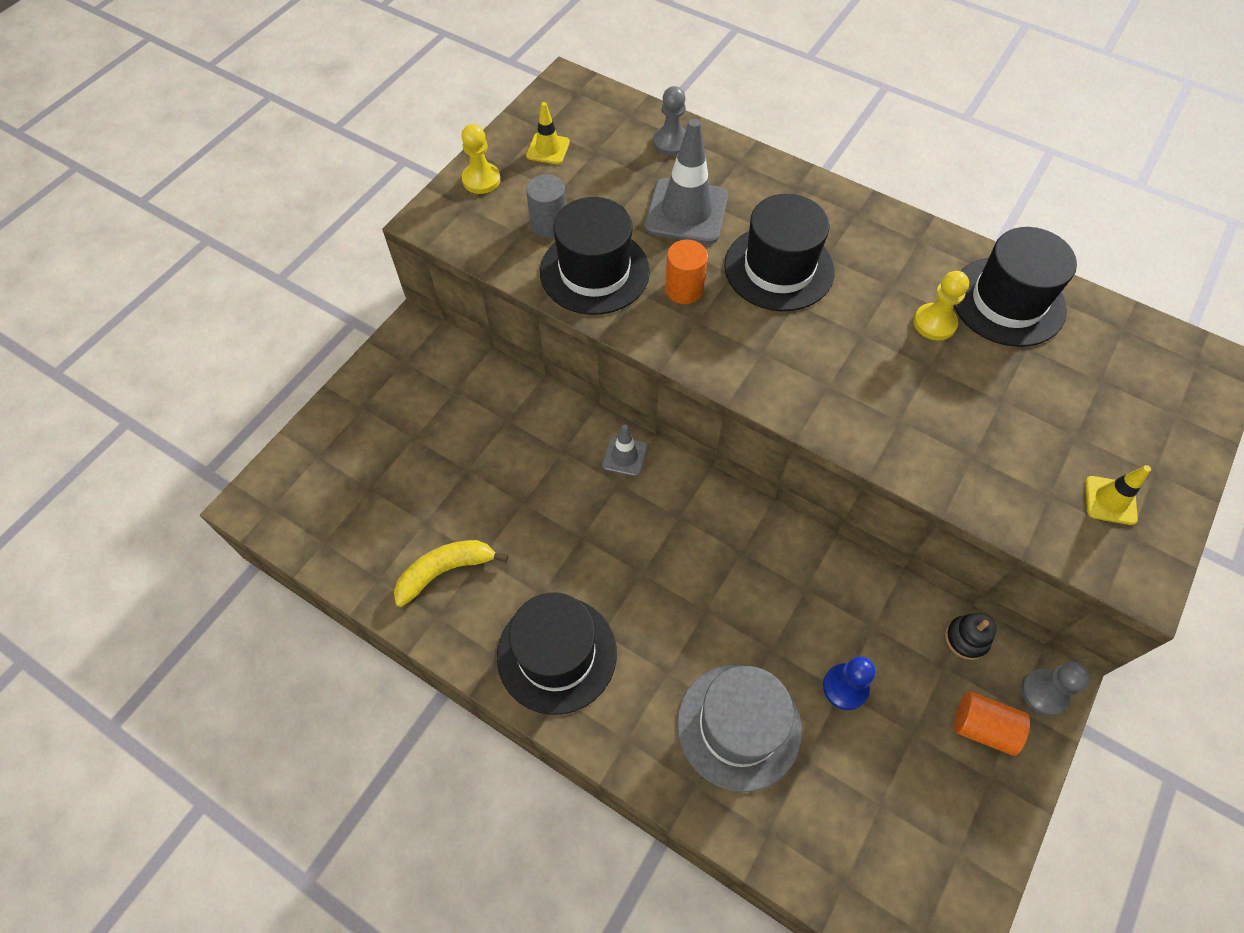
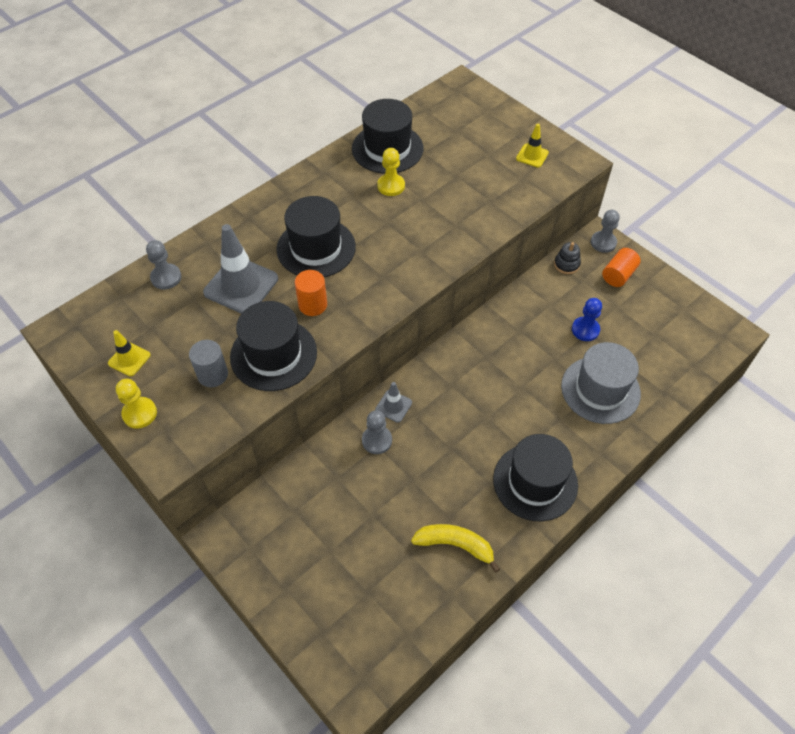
camera: 75 degrees left, 5 degrees down
(445, 571) = (455, 545): yellow banana -> yellow banana turned 120 degrees clockwise
(569, 450) = (377, 440): none -> grey pawn

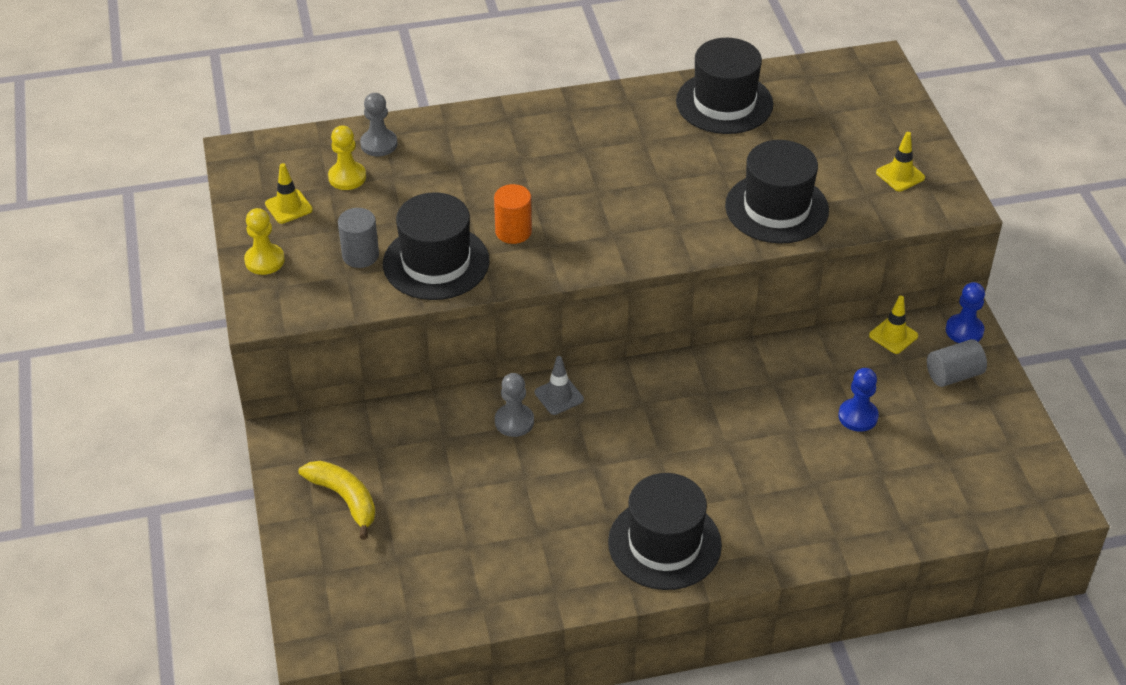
camera: 30 degrees right, 10 degrees down
(241, 285) = (451, 182): grey traffic cone -> none
(316, 248) = (560, 176): black hat -> black hat (776, 208)
(391, 186) = (696, 144): yellow pawn -> yellow pawn (347, 177)
(455, 545) = (524, 561): yellow banana -> yellow banana (345, 499)
(566, 264) = (893, 336): black stacking toy -> yellow traffic cone
(600, 390) = (823, 487): grey hat -> none
(603, 242) = (964, 330): grey pawn -> blue pawn
(618, 275) = (953, 375): orange cylinder -> grey cylinder

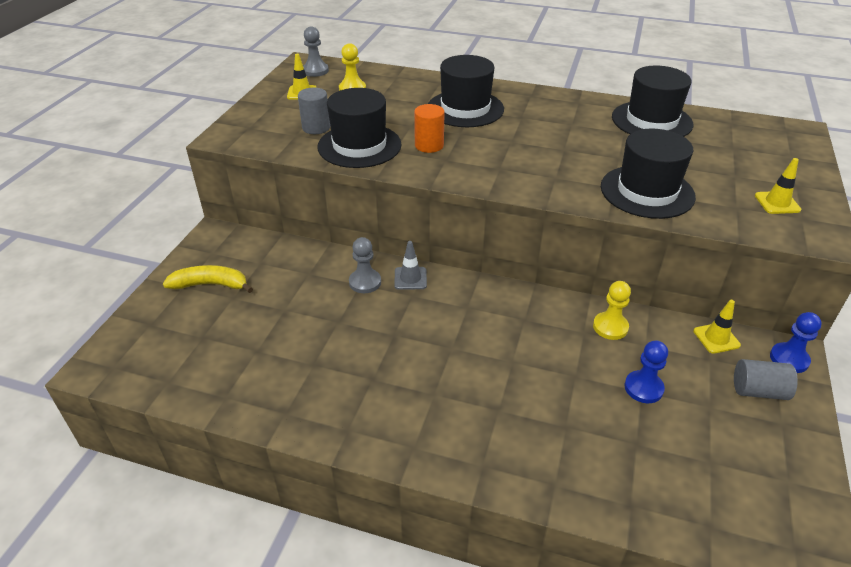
camera: 30 degrees right, 5 degrees down
(264, 260) = (257, 113): yellow pawn -> yellow pawn (610, 327)
(345, 499) = (211, 285): yellow banana -> yellow banana turned 75 degrees counterclockwise
(379, 144) = (389, 79): grey pawn -> grey pawn (315, 71)
(664, 543) = (400, 417): black hat -> black hat (465, 108)

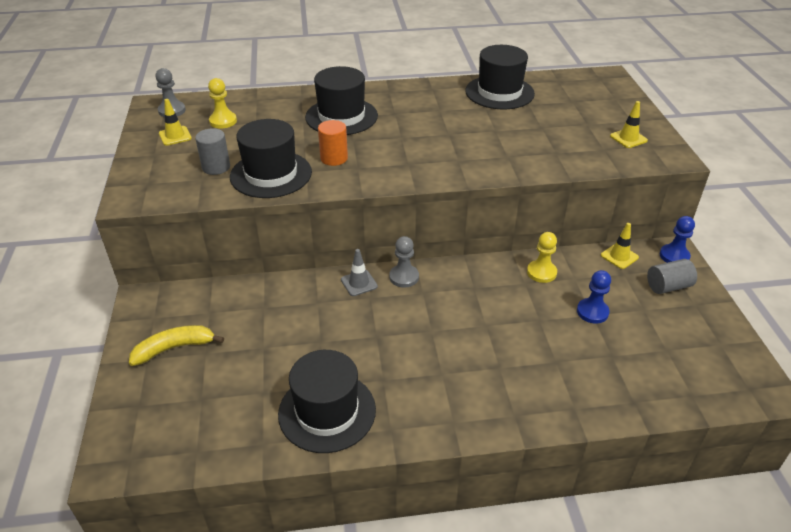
camera: 25 degrees left, 0 degrees up
(365, 282) = (321, 299): grey pawn -> grey pawn (404, 277)
(647, 191) = (534, 153): black hat -> black hat (327, 411)

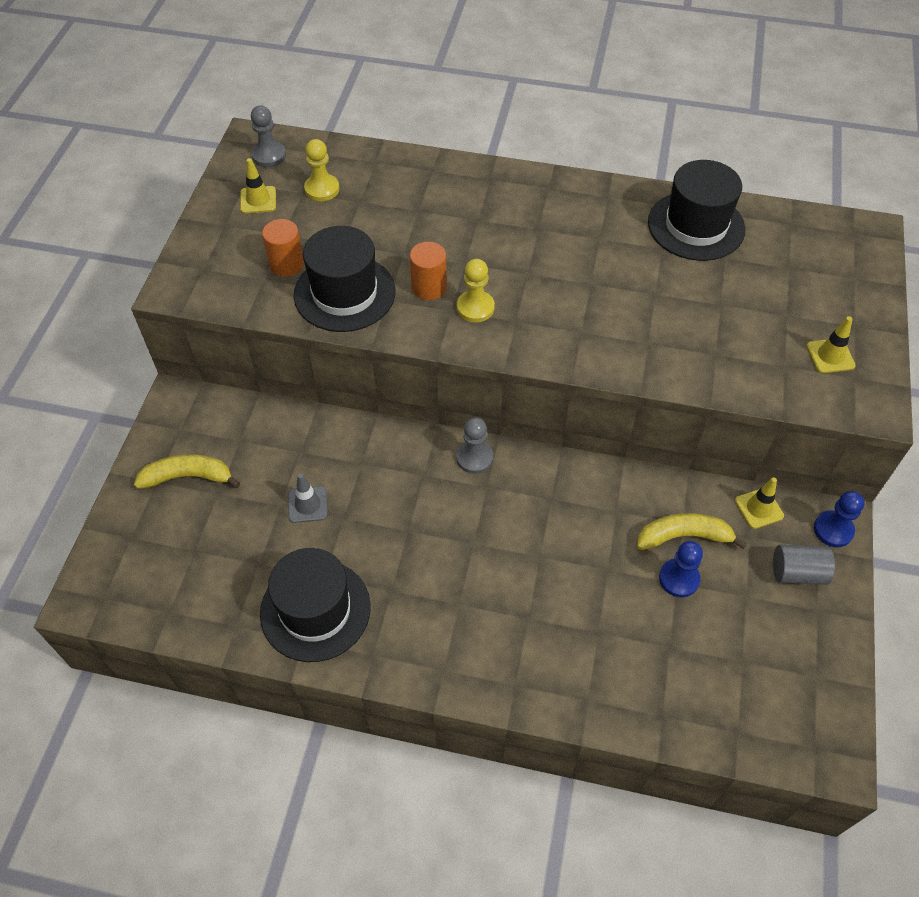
camera: 20 degrees right, 15 degrees up
(216, 167) = (286, 264): grey cylinder -> orange cylinder
(341, 116) = (468, 217): black hat -> none
(359, 283) = (418, 450): grey traffic cone -> grey traffic cone (307, 504)
(541, 272) = (645, 502): yellow pawn -> yellow pawn (475, 308)
(580, 285) = (683, 536): none -> yellow banana

